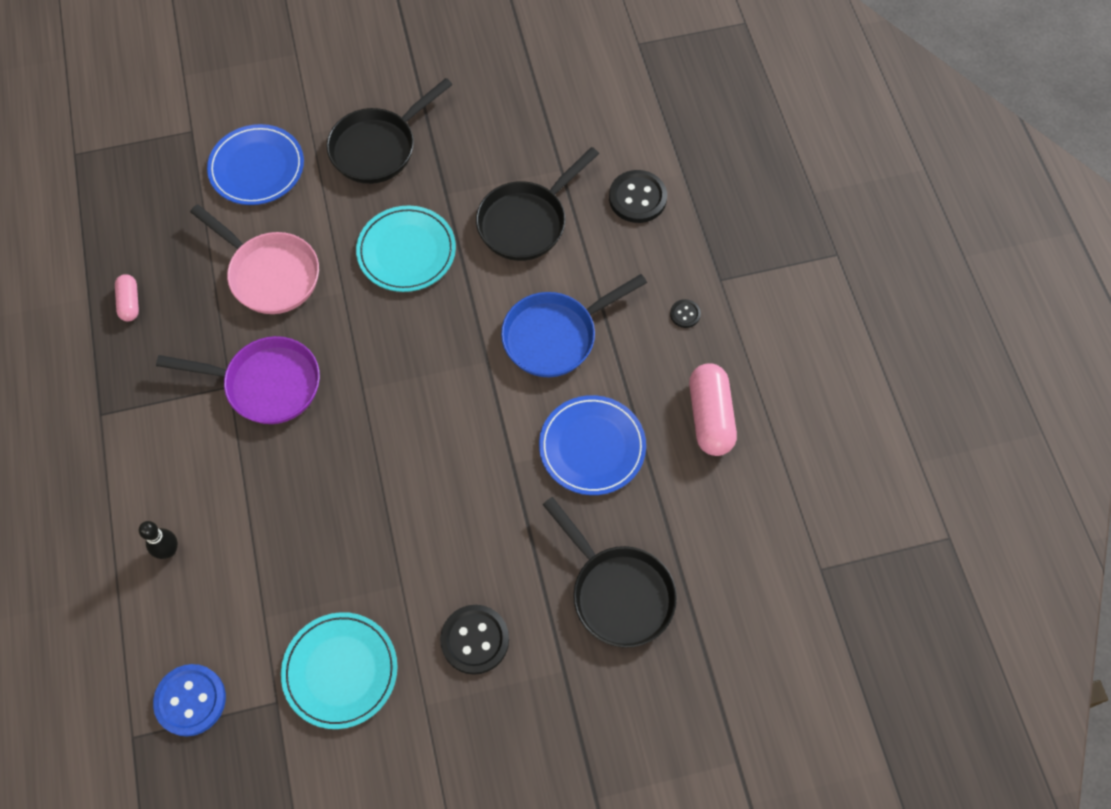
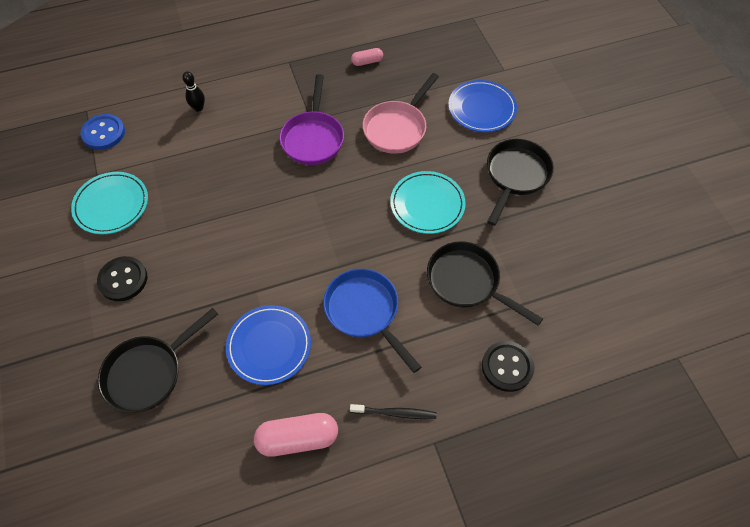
camera: 85 degrees right, 5 degrees down
(378, 147) = (515, 176): black pan -> black pan turned 75 degrees clockwise
(685, 314) = (395, 413): black button -> black toothbrush

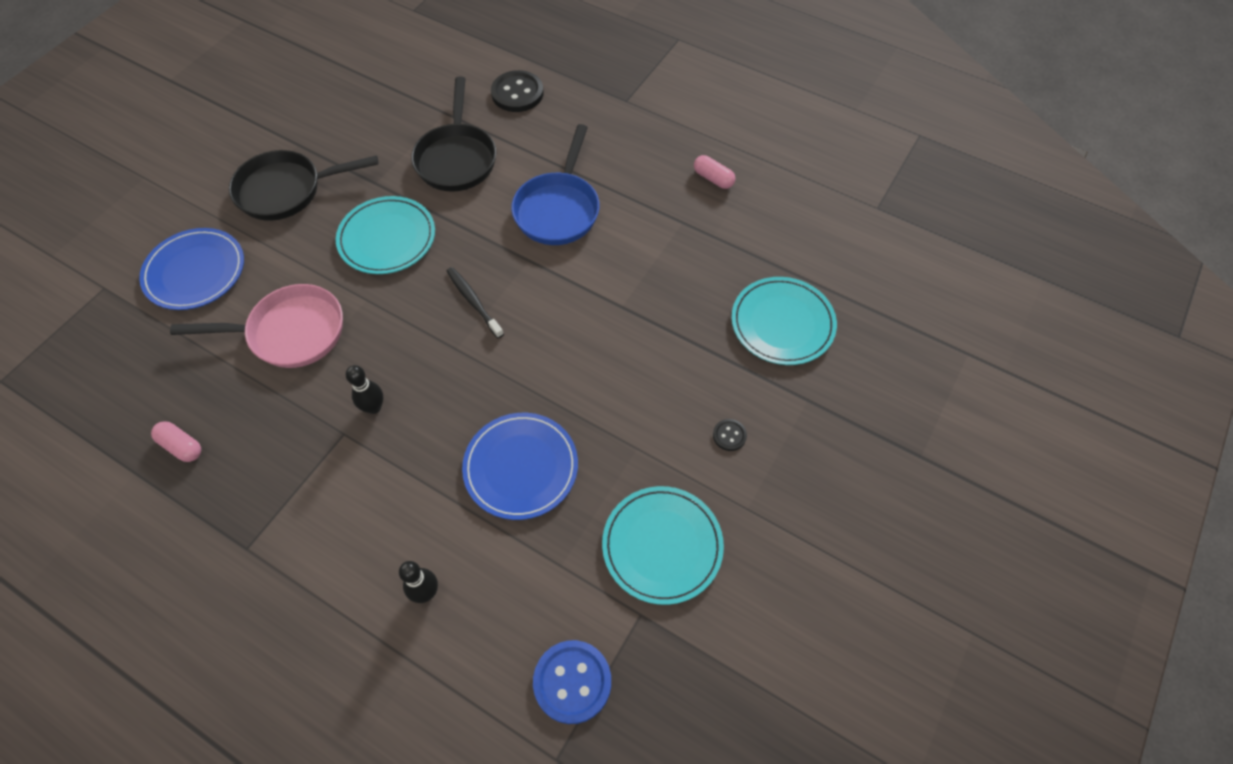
camera: 130 degrees left, 0 degrees up
(123, 279) = (729, 435): black button -> black button, size x0.50
(149, 372) = (782, 323): black pan -> turquoise plate
(269, 346) = (662, 254): blue plate -> blue plate (521, 467)
(298, 438) = (713, 178): pink capsule -> pink capsule, size x0.55
(313, 138) = (374, 407): purple pan -> black bowling pin
(395, 413) = (627, 135): black toothbrush -> black toothbrush (473, 301)

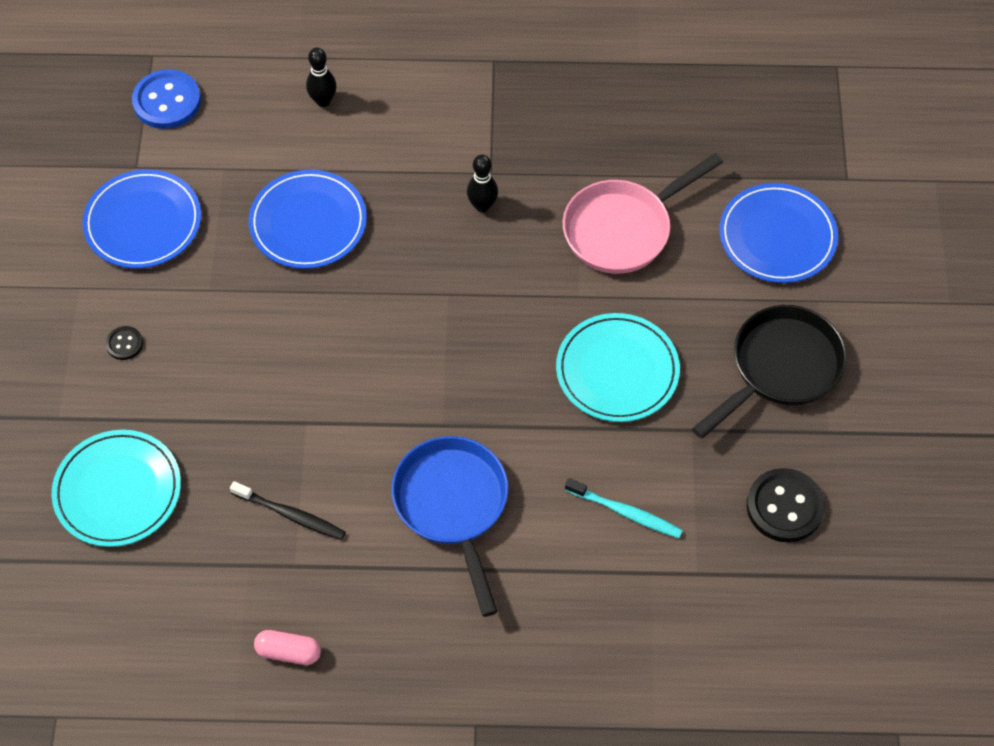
camera: 150 degrees right, 0 degrees up
(181, 446) = (622, 97): pink capsule -> none
(456, 158) = (626, 512): black pan -> turquoise toothbrush
(473, 301) = (467, 349): black toothbrush -> black toothbrush (291, 515)
(517, 93) = (629, 657): black button -> black button (784, 507)
(662, 546) = (143, 222): turquoise plate -> blue plate

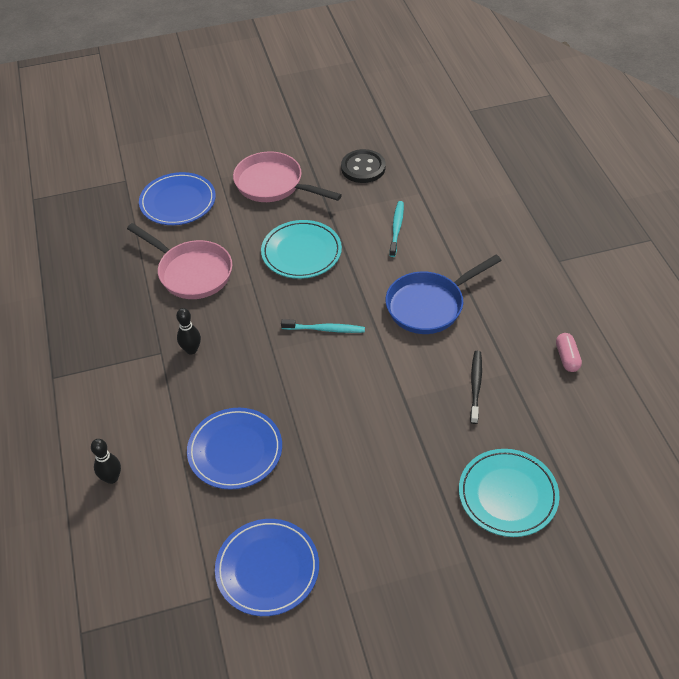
camera: 105 degrees left, 10 degrees down
(124, 344) = (386, 538): black button -> none
(167, 101) = (133, 599): blue button -> none
(458, 363) = (325, 329): none -> turquoise toothbrush
(780, 368) = (273, 184): black pan -> pink pan

